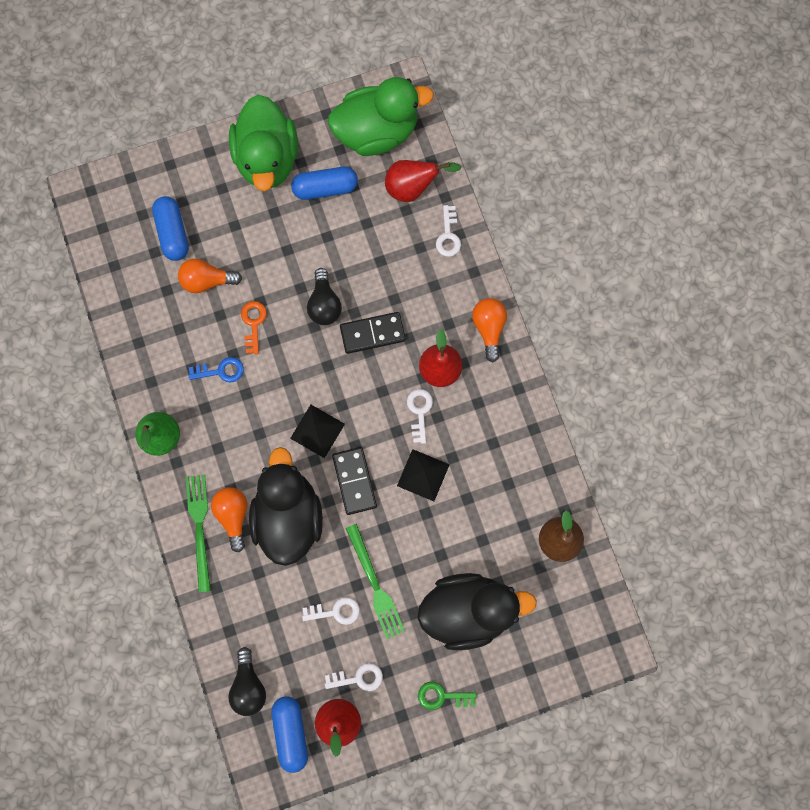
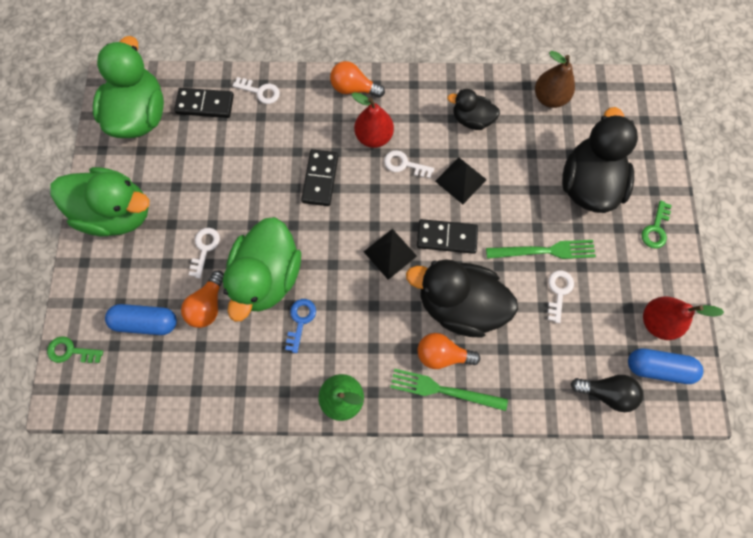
camera: 70 degrees left, 5 degrees down
(125, 181) = (71, 351): none -> green key
(253, 323) = (268, 276): orange key -> green duck
(324, 304) = (276, 209): black light bulb -> none
(325, 188) = (170, 173): blue capsule -> none
(358, 678) = (623, 292): white key -> white key (204, 249)
(412, 188) = (205, 104): red pear -> black domino
(499, 464) = (471, 119): none -> black duck

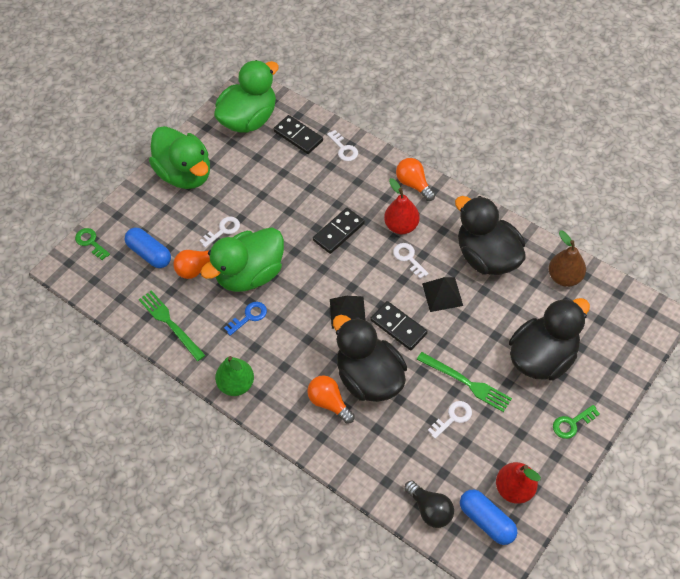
camera: 40 degrees right, 15 degrees down
(444, 390) = (311, 427): green fork -> green fork (170, 324)
(471, 119) = (487, 257): black duck -> black duck, size x1.85

